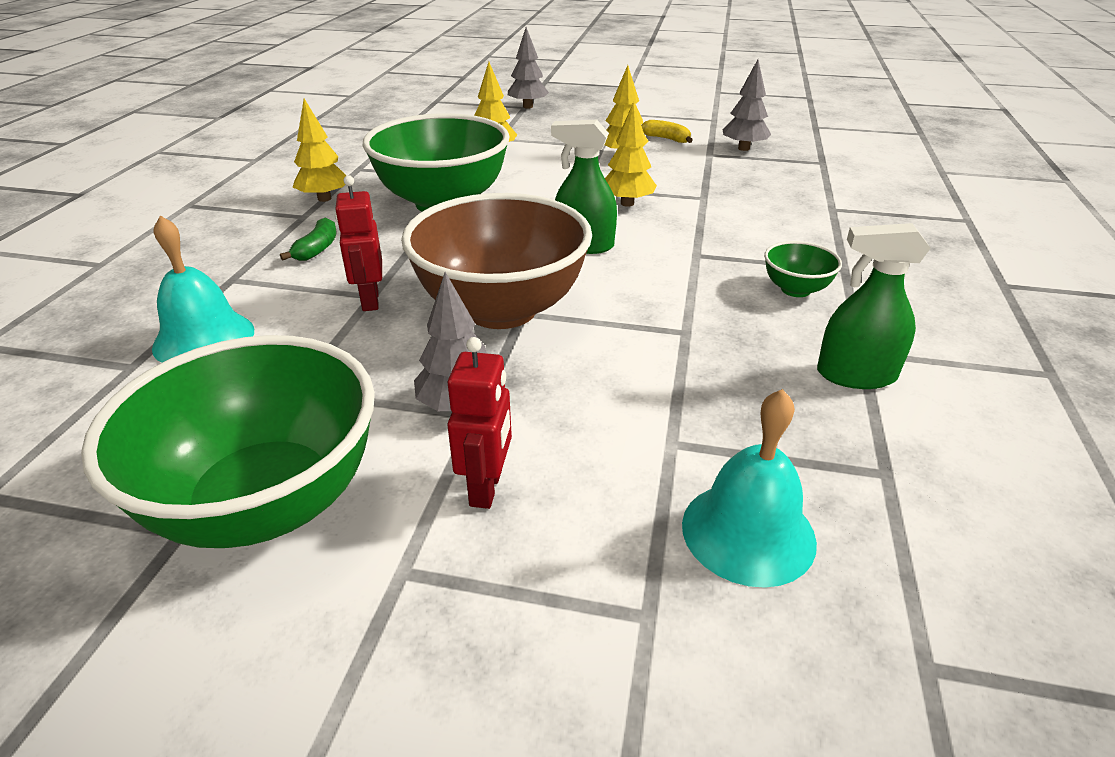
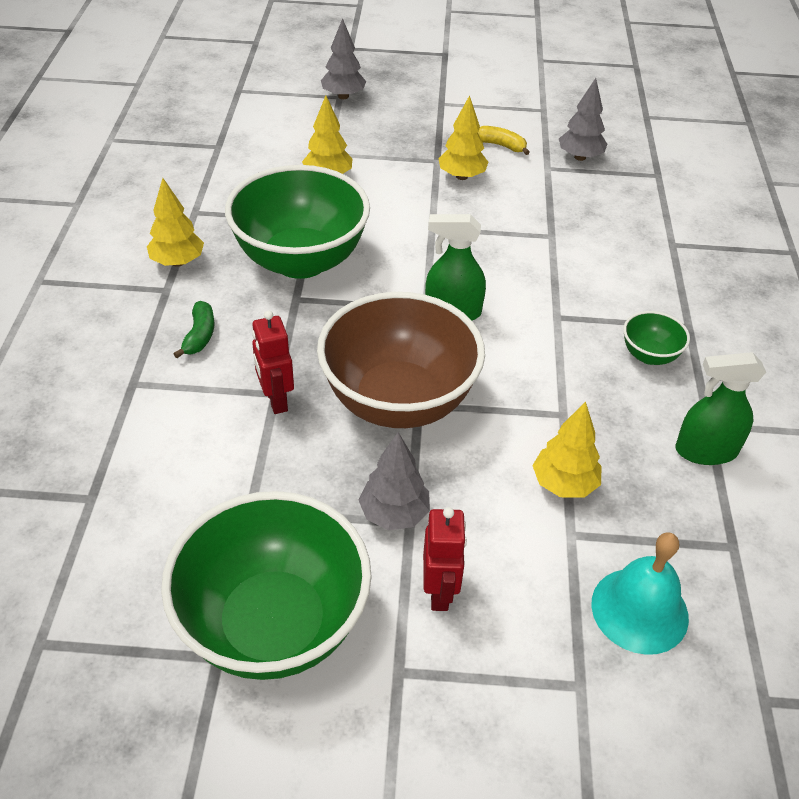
camera: 10 degrees left, 10 degrees up
(204, 338) = (142, 460): turquoise bell -> none
(627, 203) = (480, 249): yellow tree -> yellow tree (564, 484)

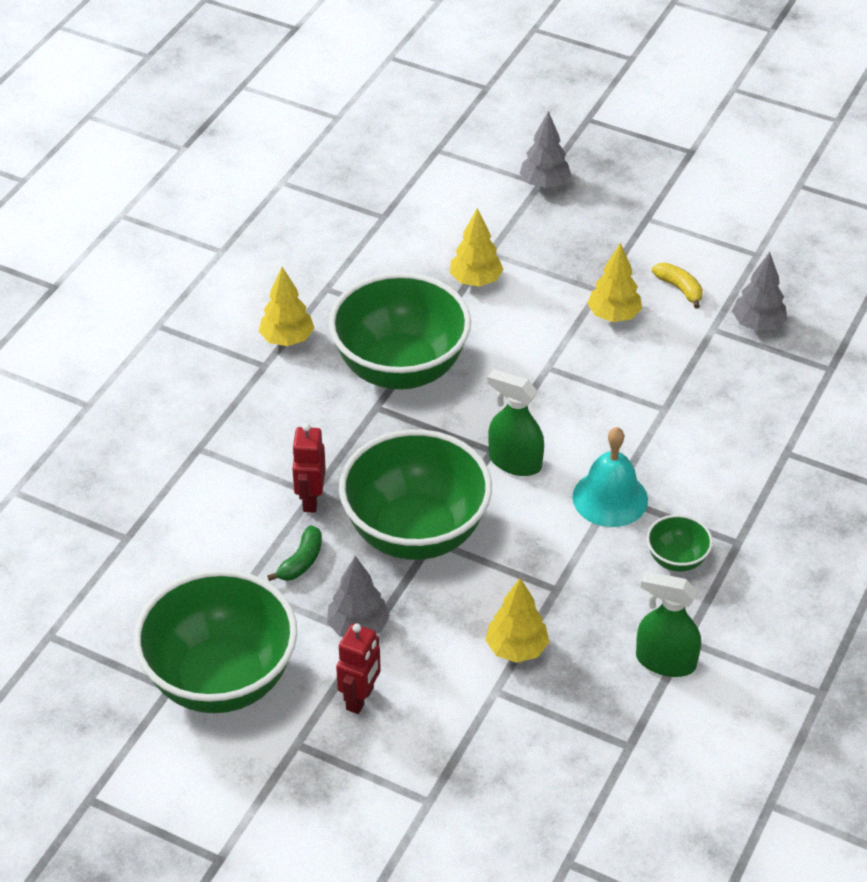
camera: 25 degrees right, 0 degrees up
(199, 336) = (273, 420): green banana -> green banana (301, 561)
(398, 401) = (416, 532): brown bowl -> green bowl
(639, 610) = (513, 766): turquoise bell -> turquoise bell (610, 498)

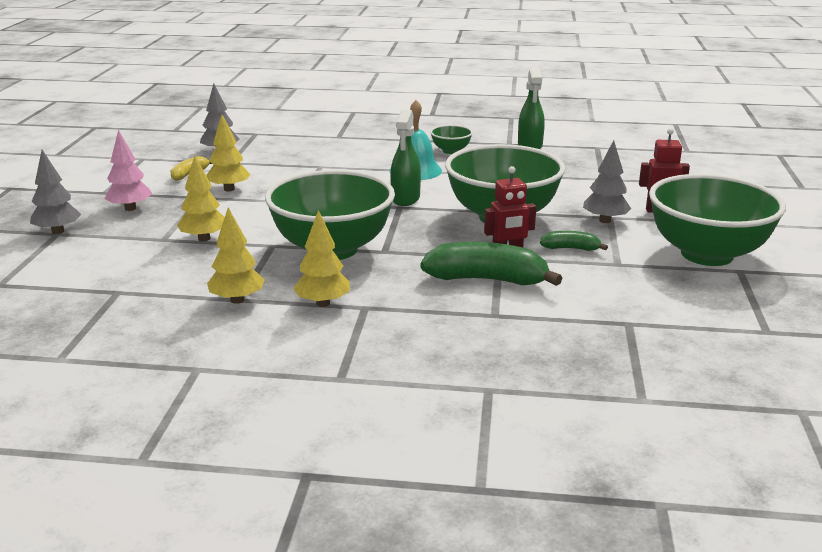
camera: 110 degrees left, 20 degrees down
(268, 466) = (487, 280): none -> green banana
(516, 649) = (565, 178): yellow tree -> yellow tree (237, 300)
(586, 235) = (130, 208): none -> pink tree

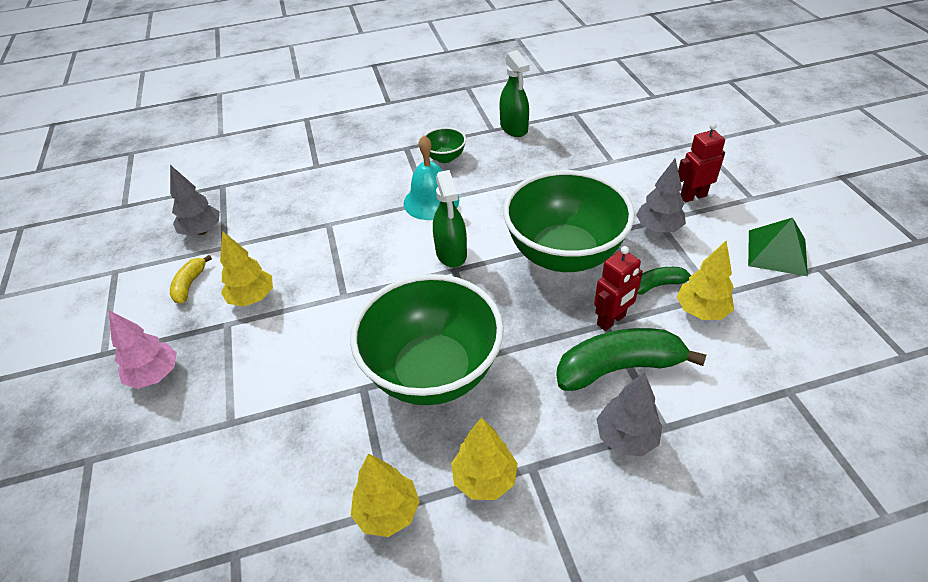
camera: 20 degrees left, 20 degrees up
(58, 231) = (87, 456): grey tree -> grey tree (626, 437)
(204, 239) = (278, 404): yellow tree -> yellow tree (701, 311)
(707, 254) = (777, 252): green bowl -> green pyramid

